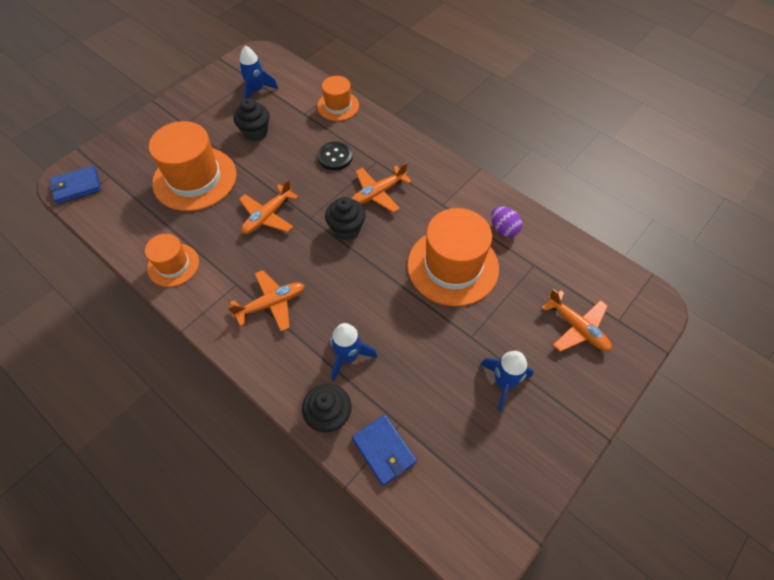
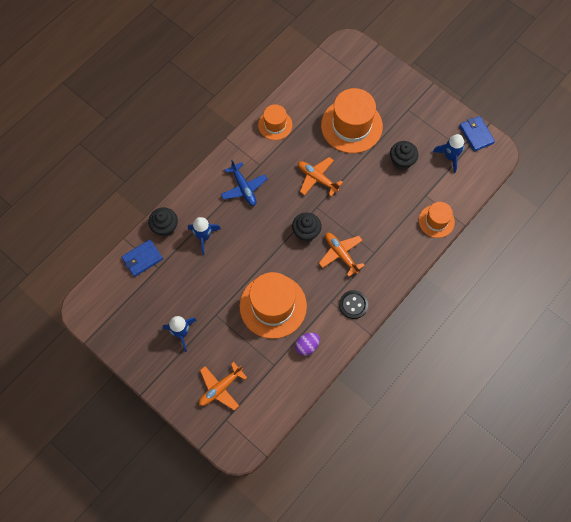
camera: 90 degrees right, 10 degrees up
(77, 187) = (341, 53): blue wallet -> blue wallet (476, 134)
(271, 304) = (244, 188): orange plane -> blue plane
(335, 157) = (377, 221): black button -> black button (353, 305)

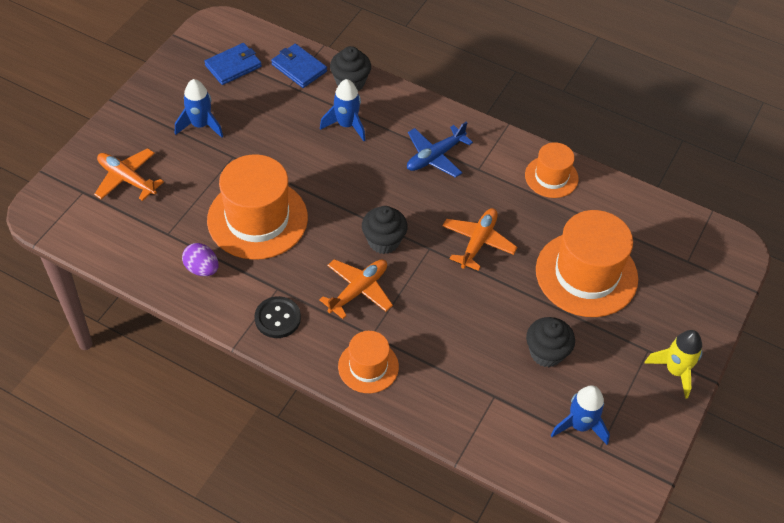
camera: 75 degrees right, 15 degrees down
(423, 100) = (675, 371): none -> yellow rocket
(436, 221) = (451, 418): orange hat -> orange hat (368, 366)
(476, 134) = (639, 463): blue wallet -> blue wallet (233, 66)

